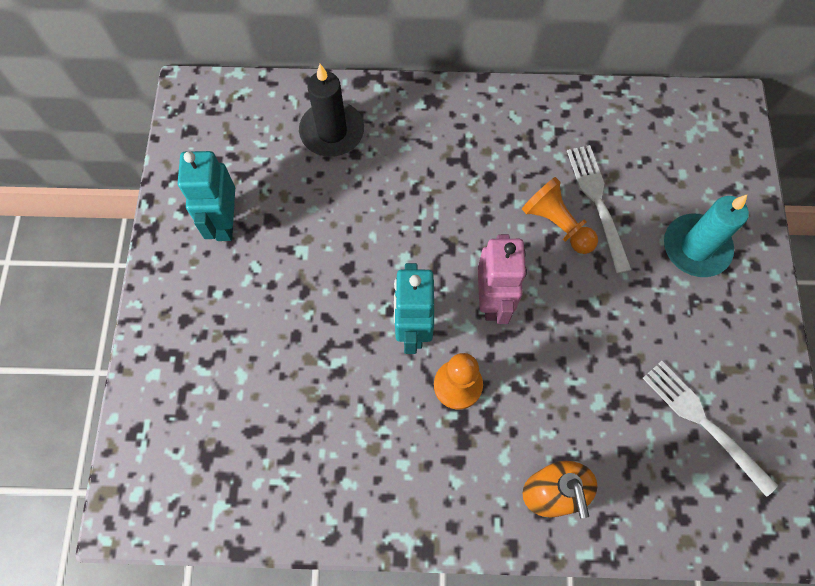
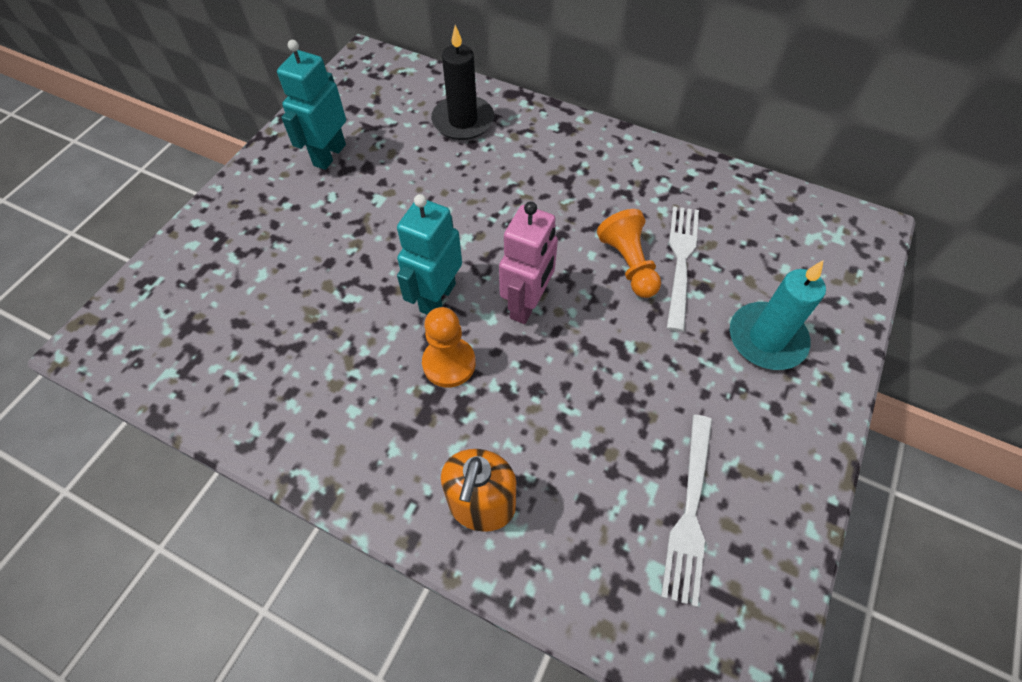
camera: 25 degrees right, 10 degrees down
(704, 423) = (690, 511): white fork -> white fork turned 150 degrees counterclockwise

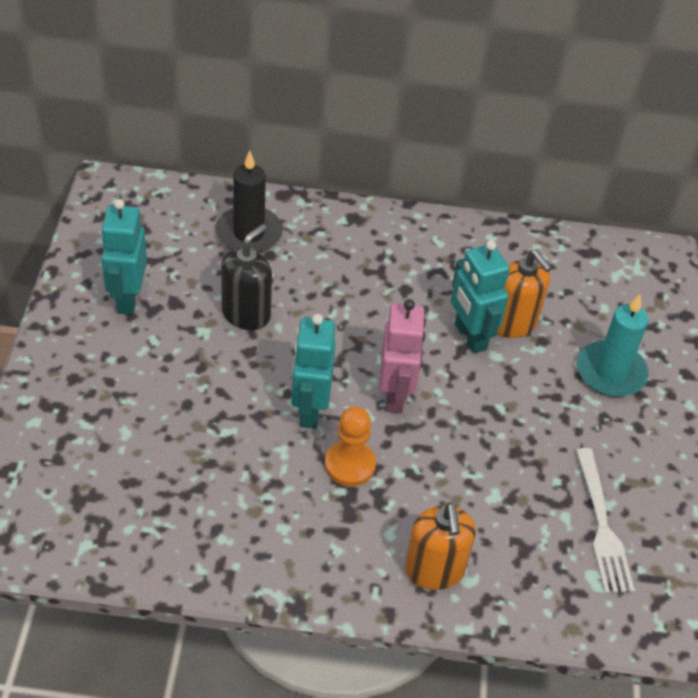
camera: 25 degrees left, 10 degrees down
(424, 192) = (246, 314): none -> black soap dispenser
(628, 264) = (470, 337): orange pawn -> turquoise robot
(680, 261) = (514, 323): white fork -> orange soap dispenser

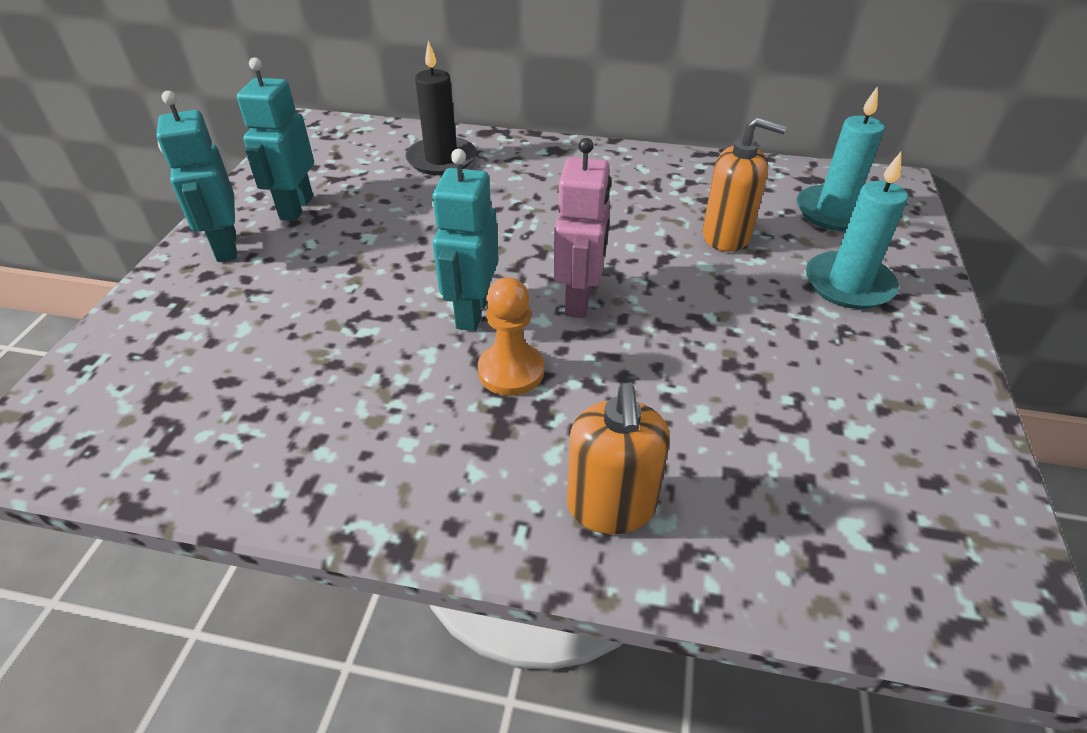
camera: 10 degrees right, 5 degrees down
(246, 314) = (420, 222): black soap dispenser -> none
(470, 337) = (674, 247): turquoise robot -> turquoise robot (226, 247)
(514, 323) = (726, 236): orange soap dispenser -> orange soap dispenser turned 45 degrees counterclockwise
(602, 525) = (856, 456): white fork -> none
(606, 292) = (834, 212): none -> turquoise candle

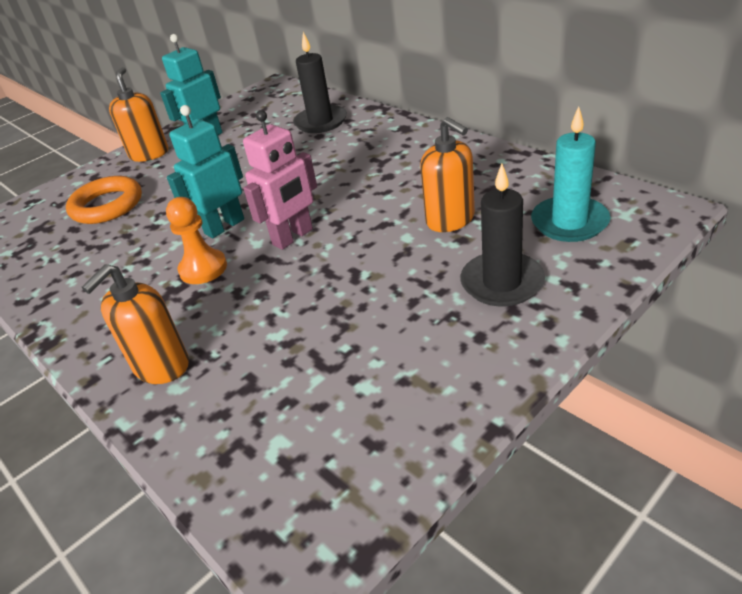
camera: 40 degrees right, 5 degrees down
(226, 247) = (149, 154): turquoise robot -> orange soap dispenser
(246, 333) = (107, 205): none -> orange ring
(848, 284) = (502, 282): turquoise candle -> black candle

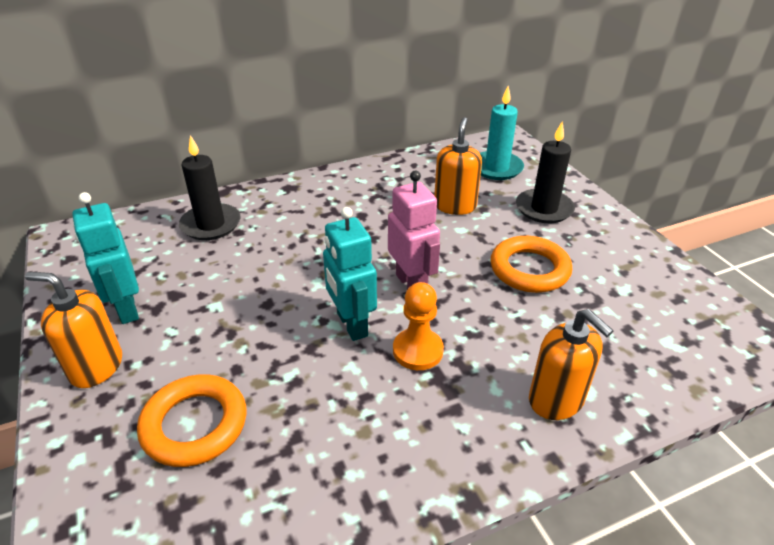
camera: 75 degrees left, 0 degrees up
(360, 302) = (529, 269): none -> orange ring
(450, 220) = (455, 206): orange soap dispenser -> orange soap dispenser turned 60 degrees counterclockwise

